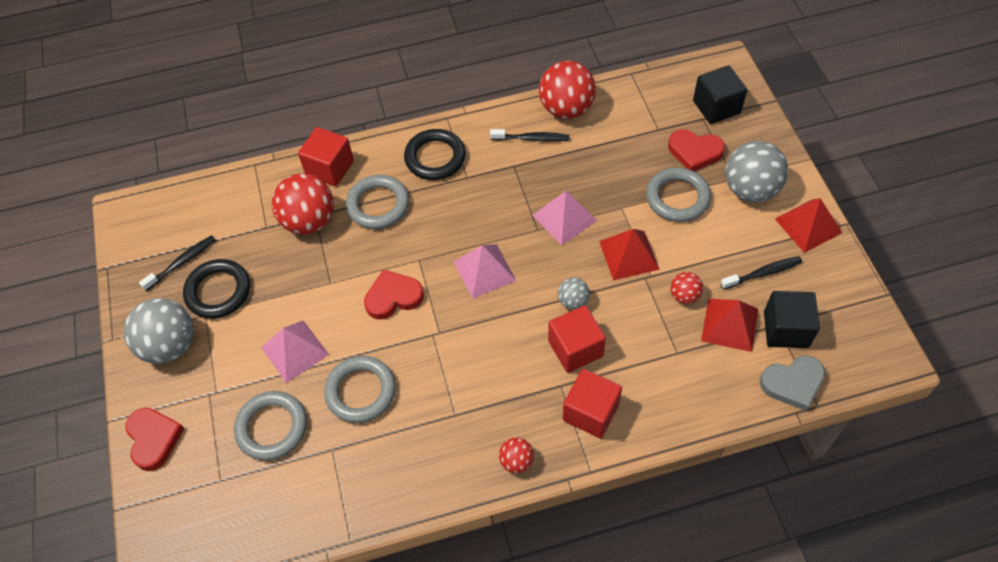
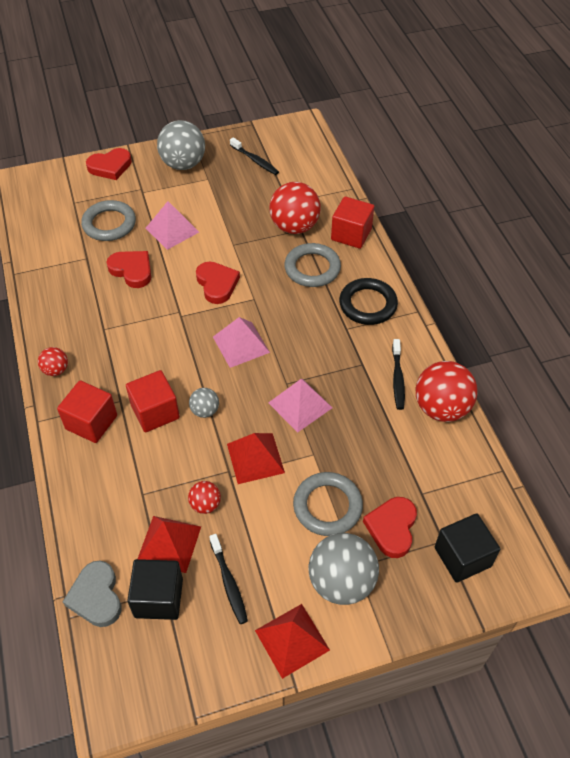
camera: 85 degrees right, 5 degrees down
(218, 291) = (228, 183): black ring -> none
(361, 391) = (132, 270): grey ring -> red heart

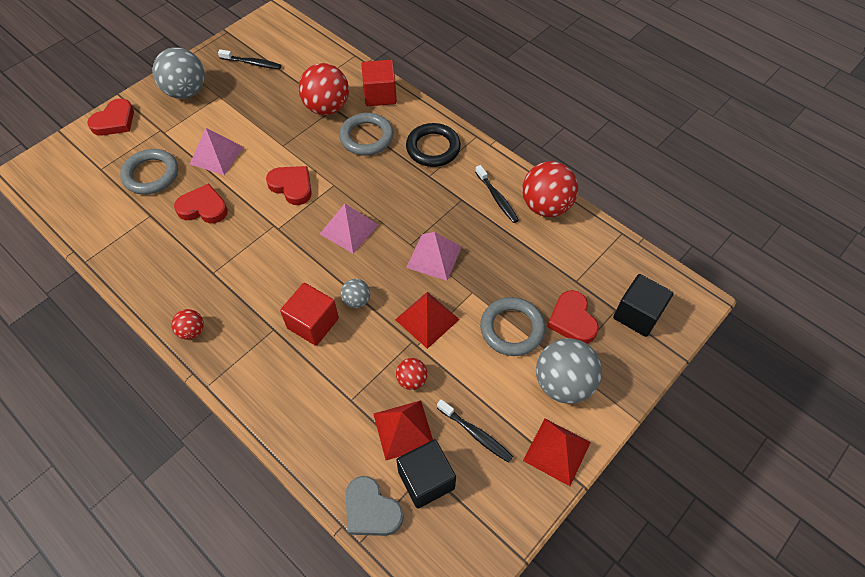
camera: 30 degrees left, 5 degrees up
(91, 422) = (260, 361): red cube -> none

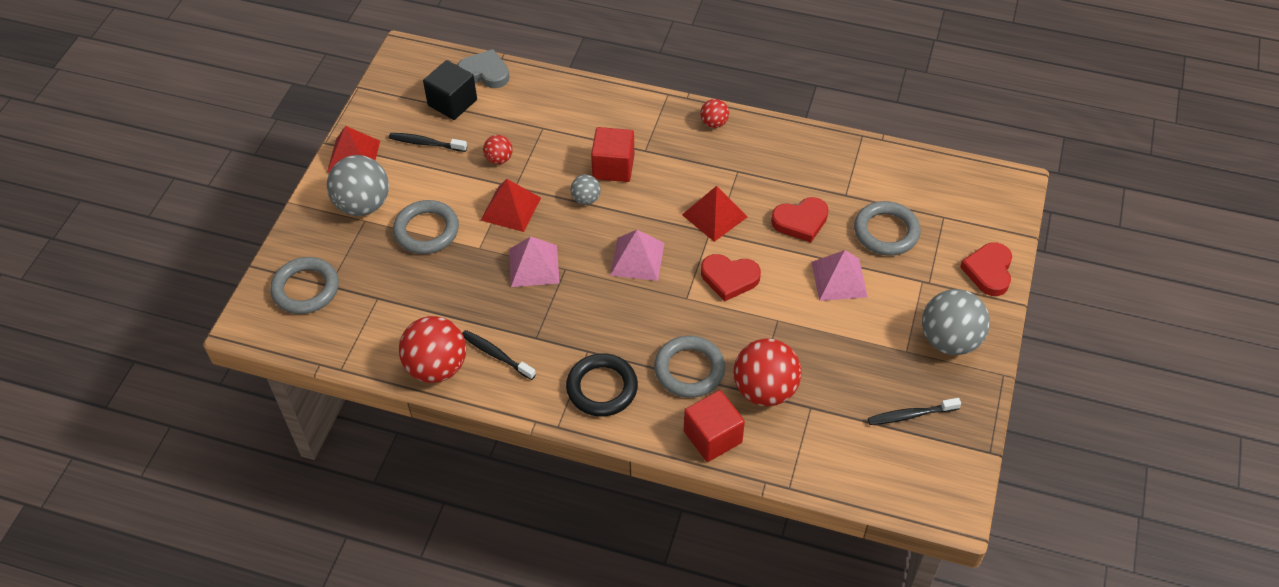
camera: 155 degrees right, 5 degrees down
(403, 429) = (487, 125): red pyramid -> red pyramid (714, 215)
(572, 320) = (370, 260): red heart -> none
(637, 314) = (305, 289): black cube -> grey ring

